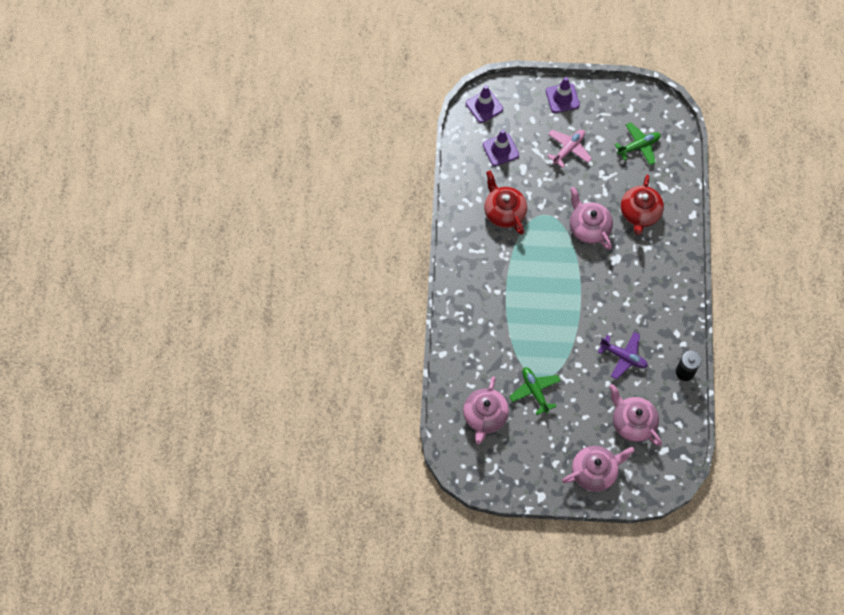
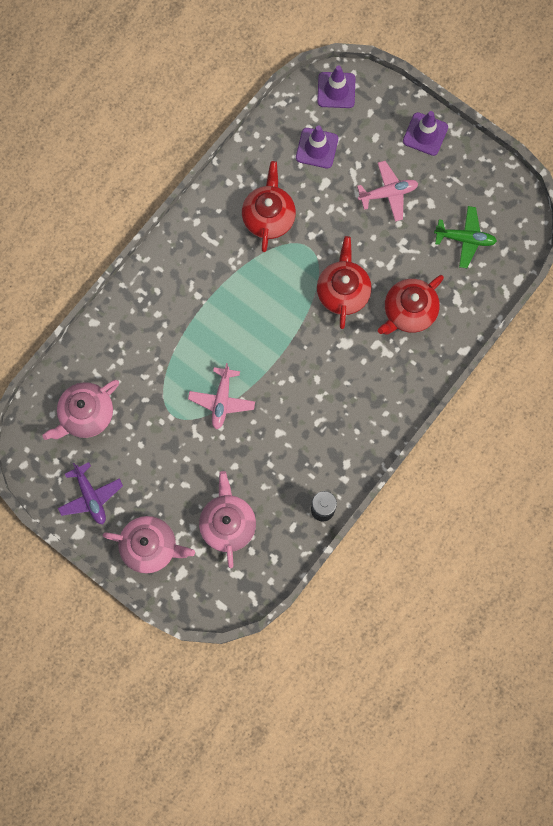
camera: 35 degrees right, 10 degrees up
(535, 391) = (155, 424): green plane -> none
(566, 347) = (222, 400): none -> pink plane
(588, 228) = (343, 291): pink teapot -> red teapot
(623, 357) = (272, 450): purple plane -> purple plane (90, 496)

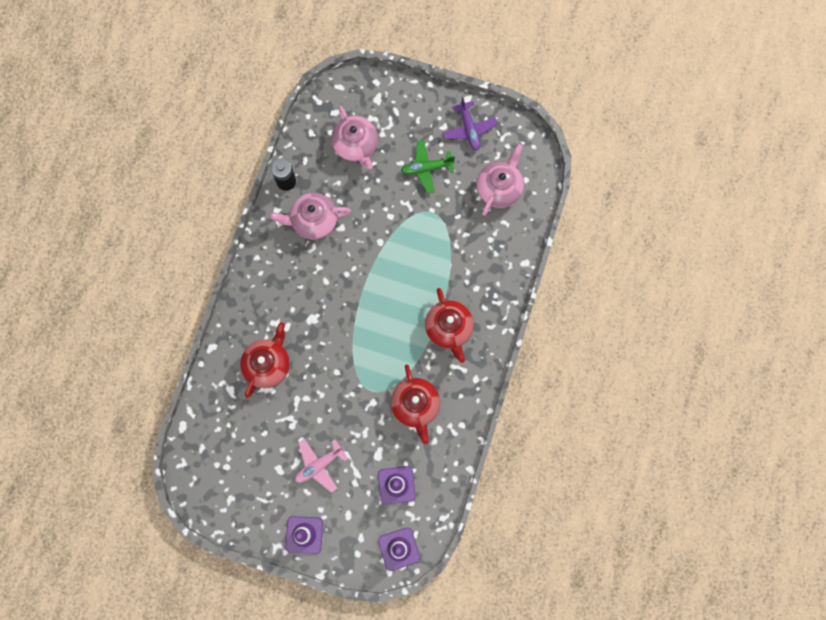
camera: 160 degrees right, 0 degrees up
(90, 496) = (469, 129): purple plane -> purple plane turned 150 degrees counterclockwise
(150, 547) = (408, 109): pink teapot -> pink teapot (313, 221)
(222, 400) = (396, 237): pink plane -> none
(343, 291) = (329, 362): red teapot -> red teapot (449, 329)
(465, 239) = (239, 447): green plane -> green plane (426, 168)

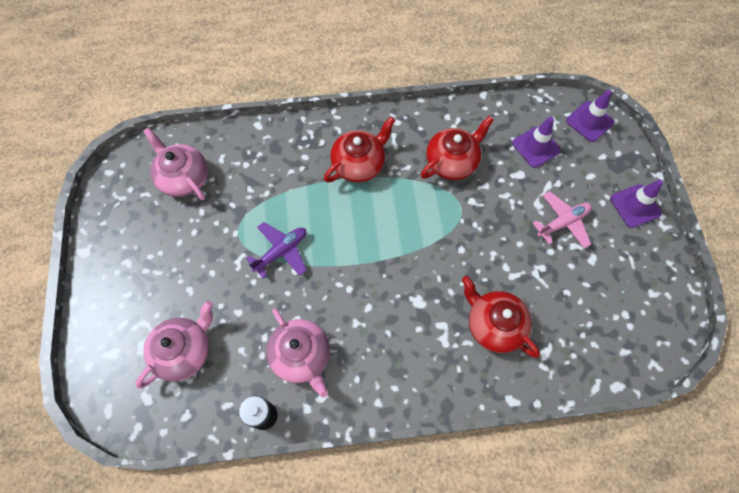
camera: 115 degrees left, 10 degrees down
(268, 364) = (494, 325): red teapot -> red teapot turned 45 degrees clockwise
(319, 465) = (562, 223): pink plane -> pink plane turned 60 degrees counterclockwise
(426, 168) = (186, 259): green plane -> none
(469, 129) = (121, 234): purple plane -> purple plane (281, 252)
(499, 188) = (183, 178): pink teapot -> pink teapot turned 45 degrees clockwise

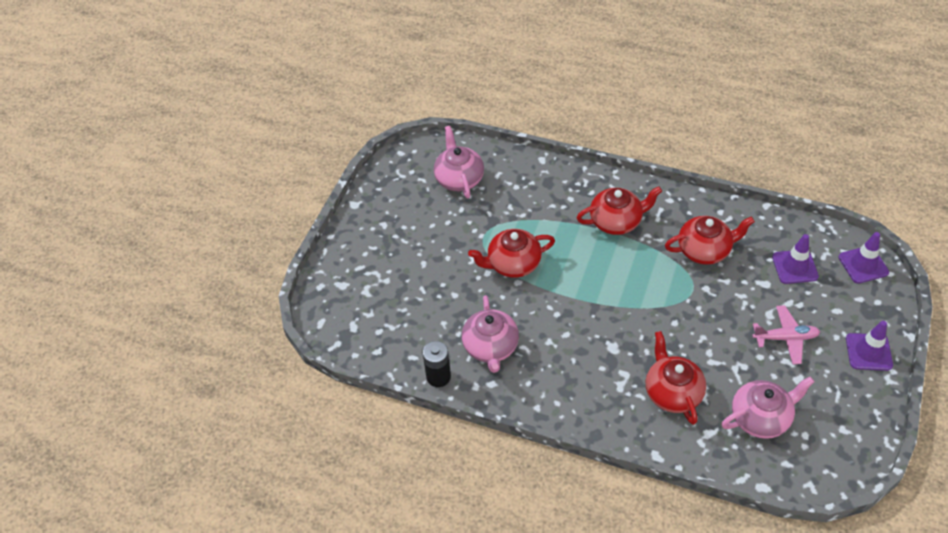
camera: 30 degrees right, 15 degrees down
(184, 351) = (398, 305): pink teapot -> pink teapot (761, 417)
(281, 252) = (513, 264): purple plane -> red teapot

